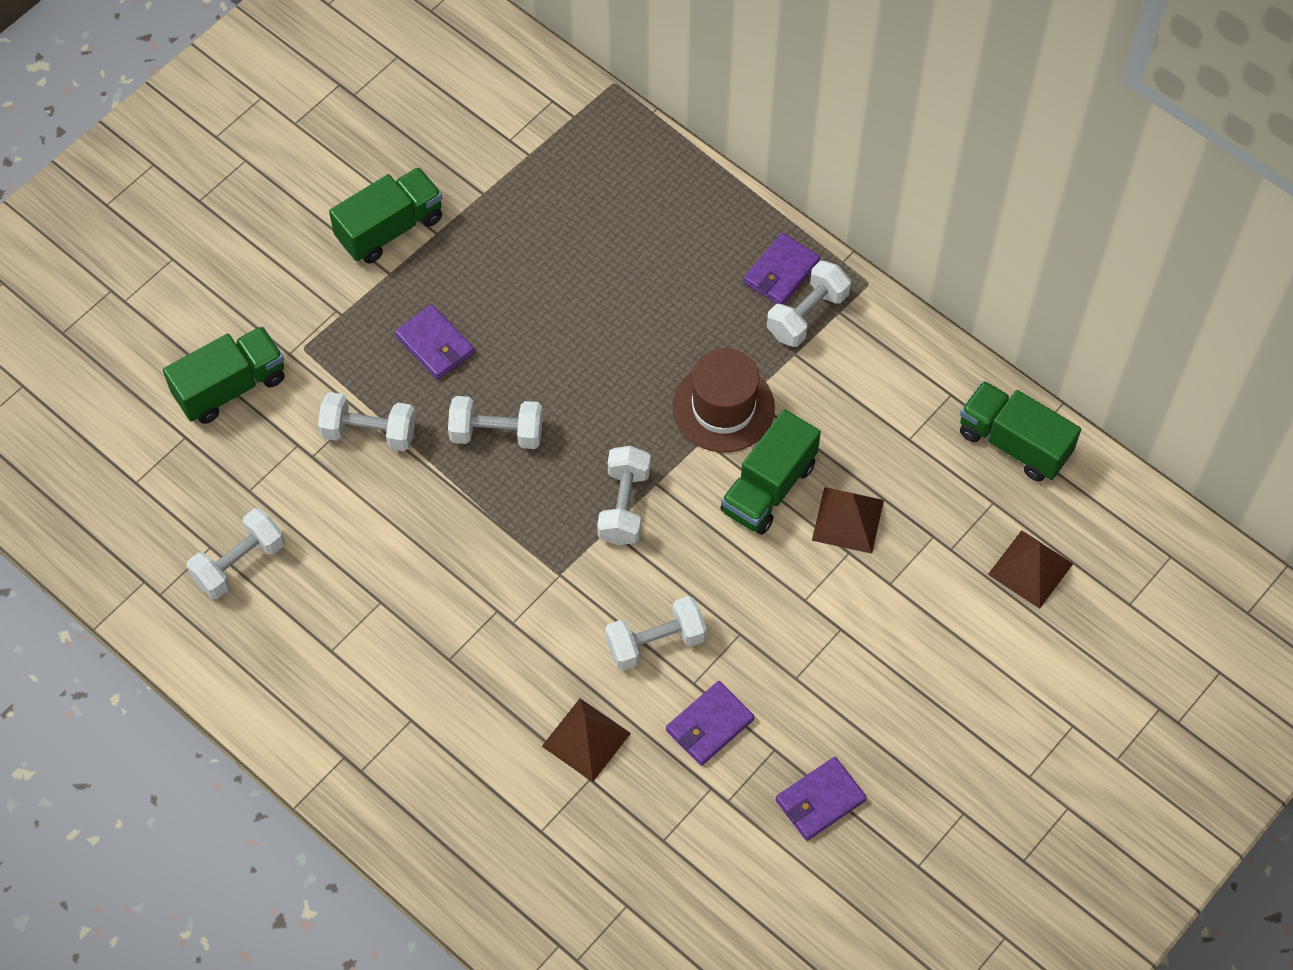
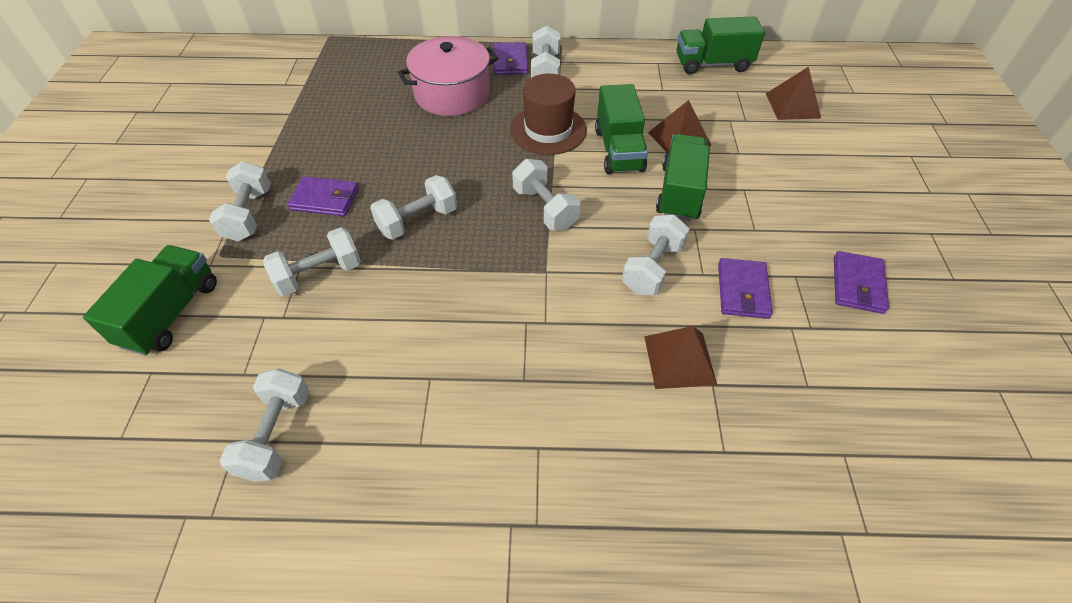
camera: 40 degrees left, 10 degrees down
(356, 315) = (249, 215): none -> white dumbbell
(390, 228) = (236, 159): green truck -> green truck (679, 192)
(671, 281) = (452, 94): none -> pink pot

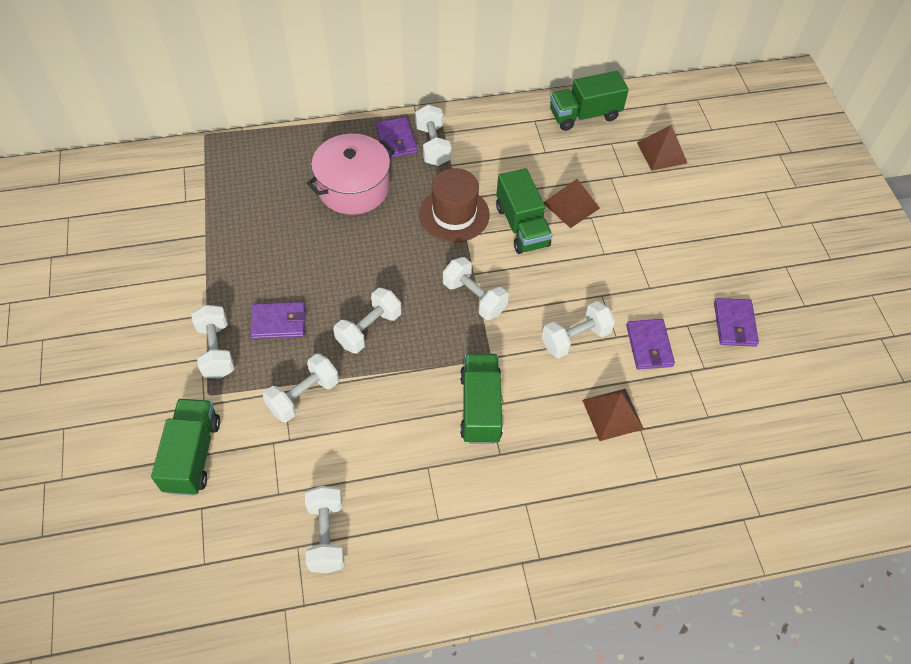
camera: 15 degrees left, 5 degrees up
(652, 268) = (575, 338): white dumbbell -> white dumbbell turned 45 degrees clockwise
(679, 192) = (582, 262): green truck -> green truck (480, 407)

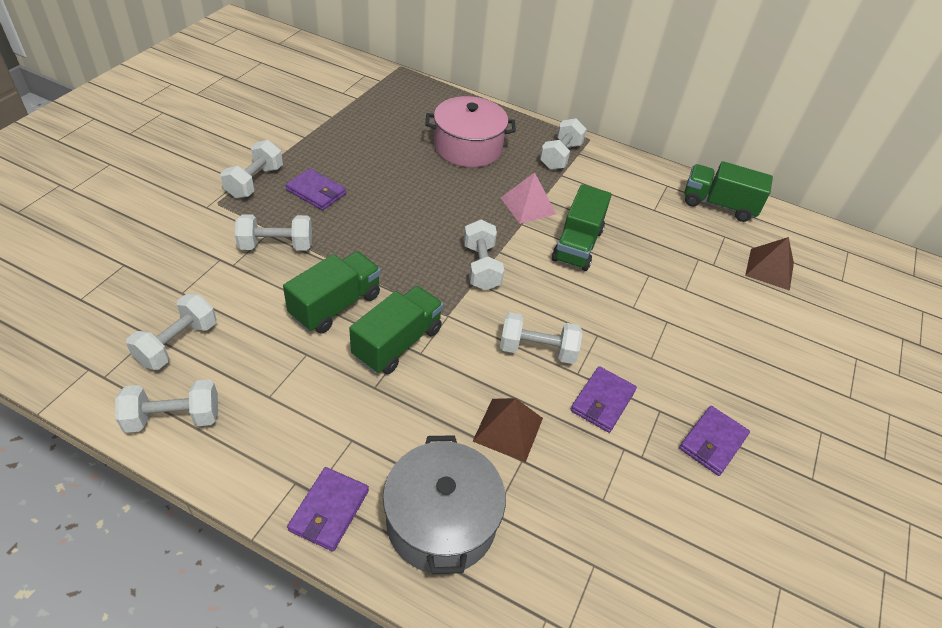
camera: 35 degrees right, 10 degrees down
(193, 455) = (160, 230): green truck -> green truck (336, 305)
(369, 329) = (374, 236): white dumbbell -> white dumbbell (173, 418)
(396, 140) = (535, 138): purple wallet -> purple wallet (329, 510)
(454, 214) = (528, 206): brown hat -> pink pyramid
(571, 205) = (638, 256): brown pyramid -> none
(633, 510) = (441, 521): none -> grey pot

